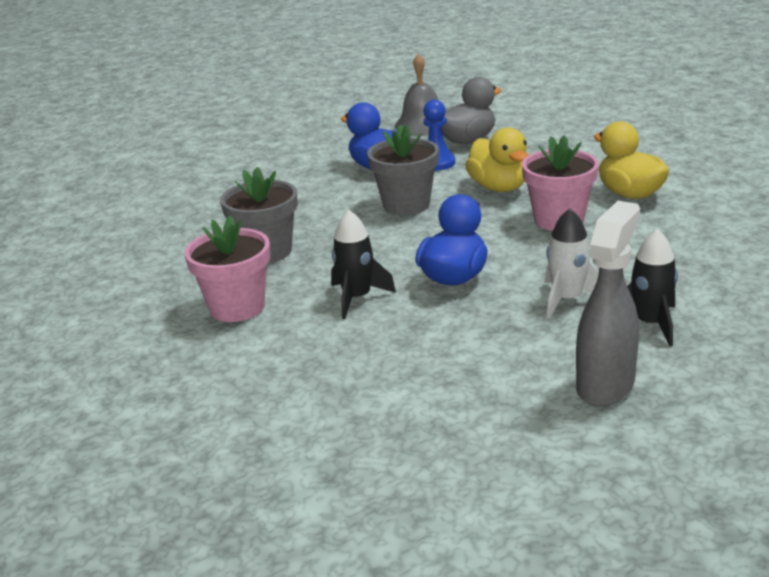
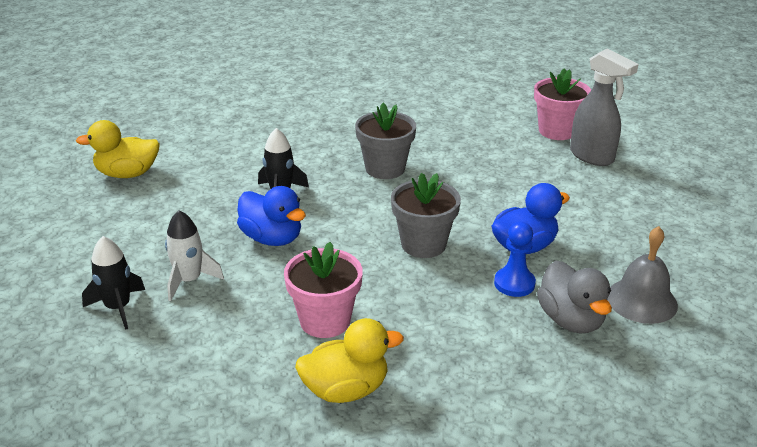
camera: 105 degrees right, 5 degrees up
(237, 307) = (311, 149): pink flower pot -> pink flower pot (557, 131)
(499, 187) = (424, 306): yellow duck -> yellow duck (127, 174)
(605, 385) = (76, 262): grey spray bottle -> grey spray bottle (592, 157)

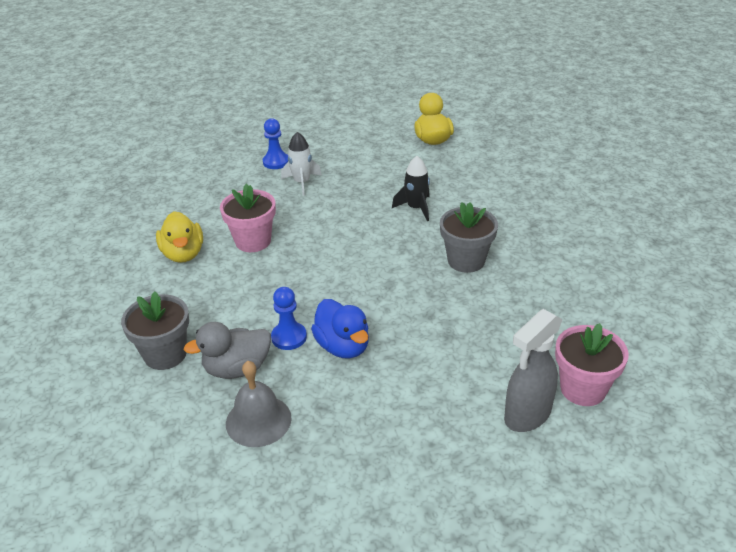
camera: 90 degrees right, 5 degrees up
(118, 308) = (276, 162): black rocket -> blue pawn
(272, 238) = (352, 210): blue duck -> none
(423, 244) = (345, 285): grey flower pot -> grey flower pot (165, 354)

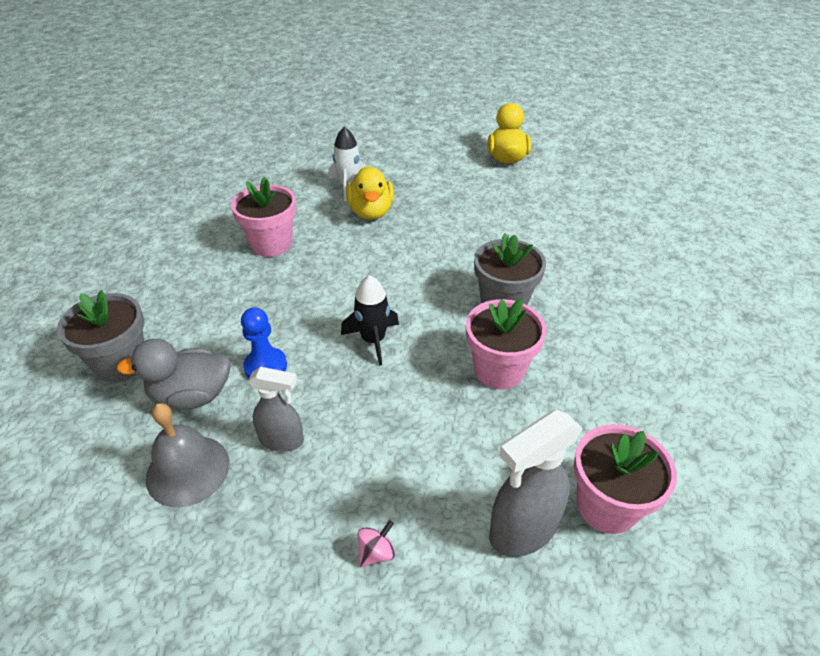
camera: 10 degrees right, 5 degrees up
(183, 254) = (192, 247): yellow duck -> yellow duck (371, 212)
(276, 162) = (330, 160): blue pawn -> none
(325, 388) = (282, 441): none -> grey spray bottle
(343, 346) = (323, 389): blue duck -> none
(416, 208) = (464, 232): black rocket -> black rocket (373, 340)
(426, 448) = (376, 552): none -> pink spinning top
(477, 310) = (499, 370): none -> pink flower pot

